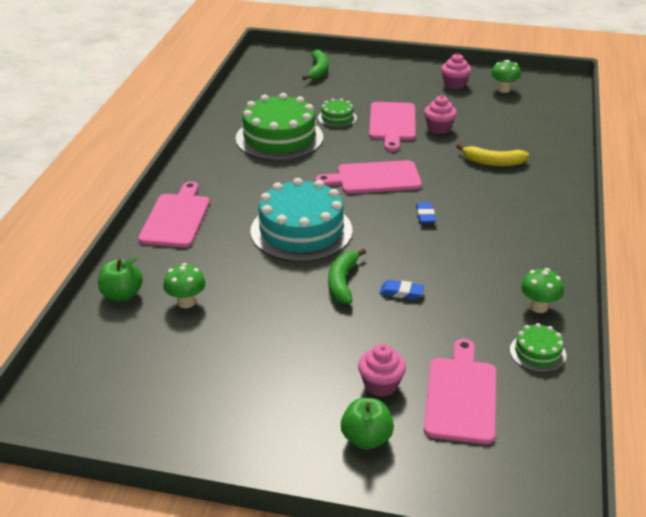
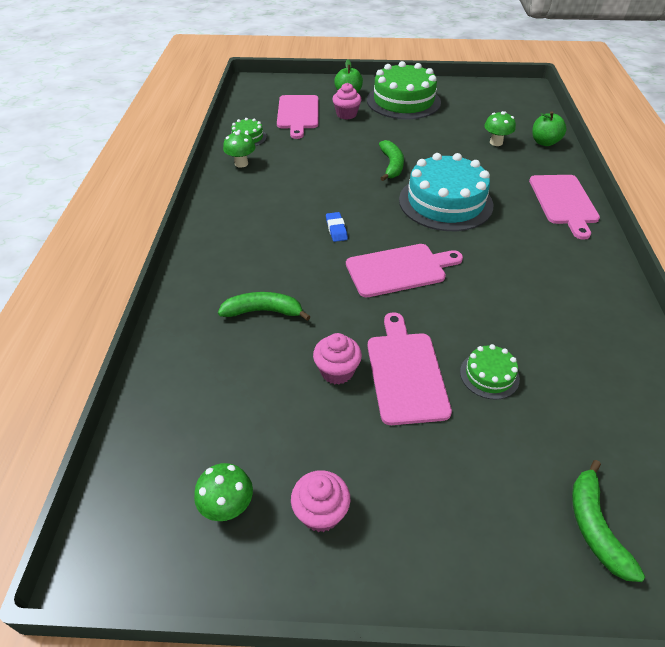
camera: 170 degrees right, 10 degrees up
(279, 138) = (543, 321): green cake -> green cake (403, 101)
(401, 292) = (345, 163): blue eraser -> none
(493, 162) = (263, 311): yellow banana -> green banana

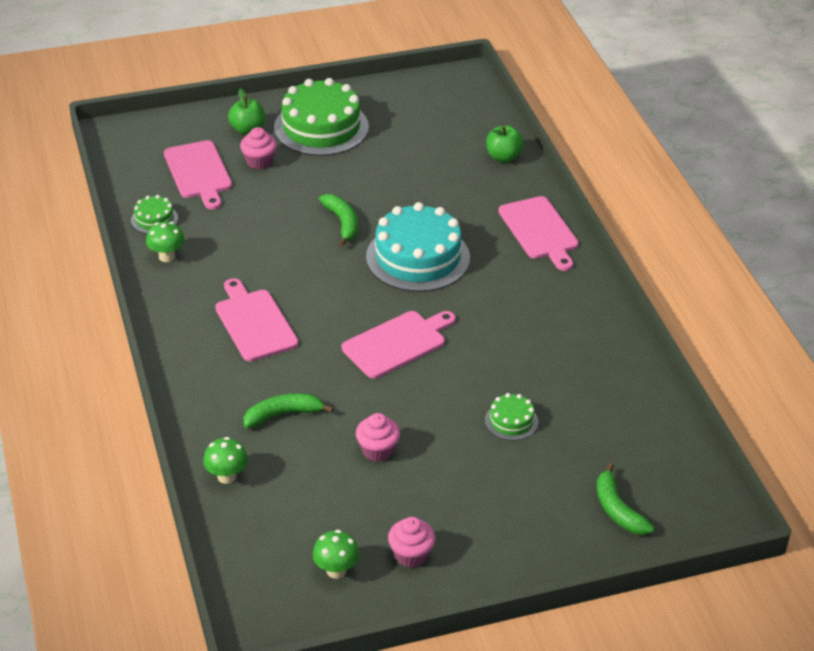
camera: 20 degrees left, 5 degrees down
(336, 229) = (315, 314): blue eraser -> none
(405, 373) = (438, 437): pink cutting board -> pink cutting board (254, 323)
(496, 142) = (449, 168): green mushroom -> green mushroom (227, 476)

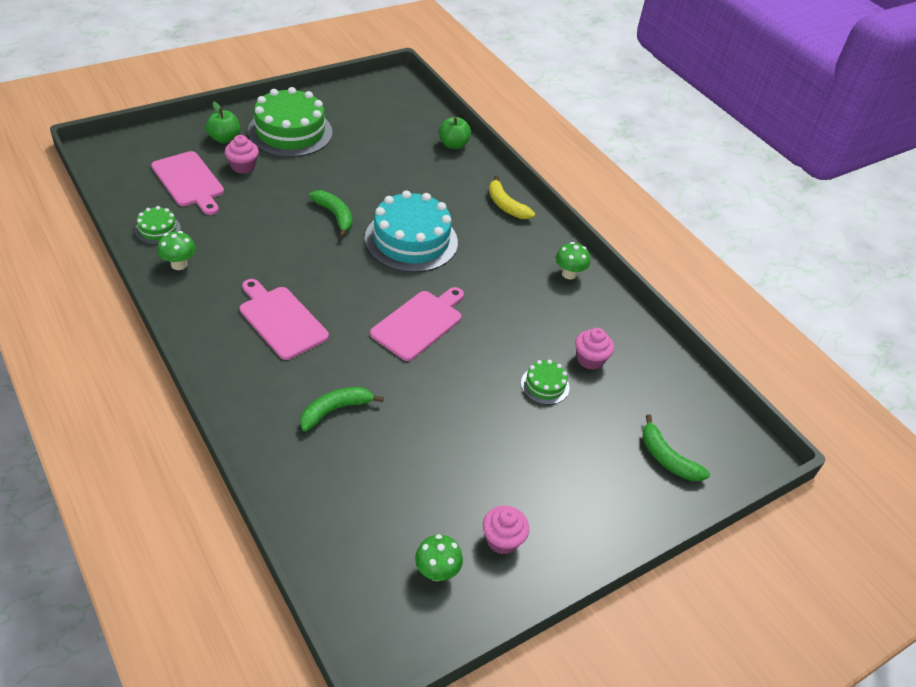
camera: 20 degrees left, 5 degrees up
(227, 476) = (298, 486): green mushroom -> green mushroom (569, 274)
(377, 450) = (435, 433): pink cupcake -> pink cupcake (590, 359)
(540, 231) = (506, 205): pink cutting board -> yellow banana

